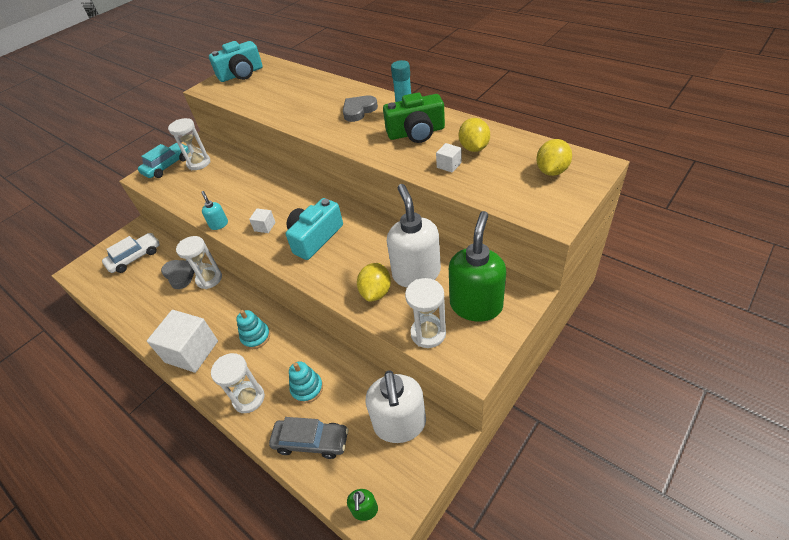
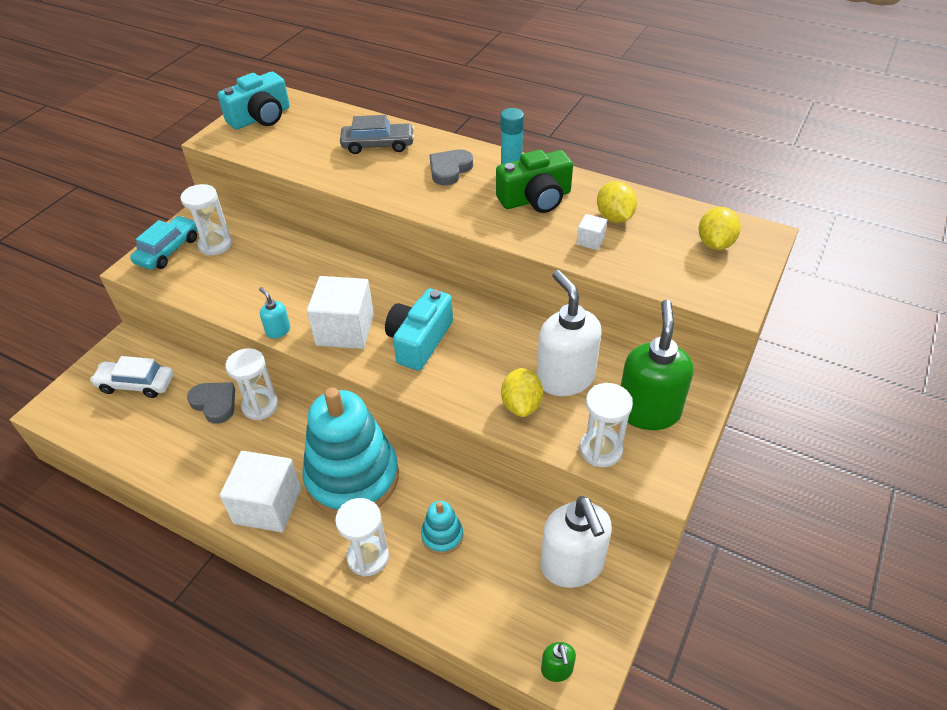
camera: 15 degrees left, 0 degrees up
(135, 257) = (136, 384): white car -> white car turned 120 degrees counterclockwise
(256, 337) = (352, 477): turquoise stacking toy -> turquoise stacking toy, size x2.36
(265, 226) = (345, 330): white cube -> white cube, size x2.24
(311, 441) = (467, 600): grey car -> grey car (378, 145)

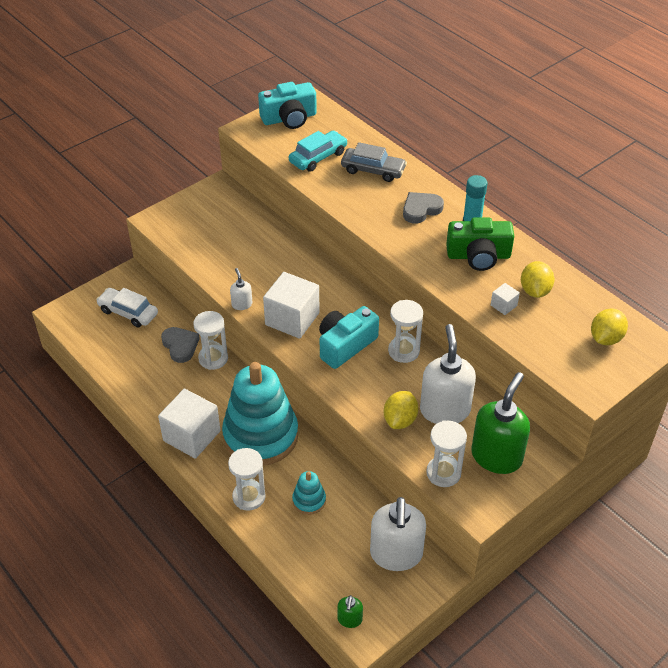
camera: 20 degrees right, 0 degrees up
(168, 250) = (183, 212): turquoise car -> turquoise car (318, 157)
(215, 245) = (220, 217): white hourglass -> white hourglass (403, 351)
(278, 330) = (242, 304): turquoise soap dispenser -> white soap dispenser

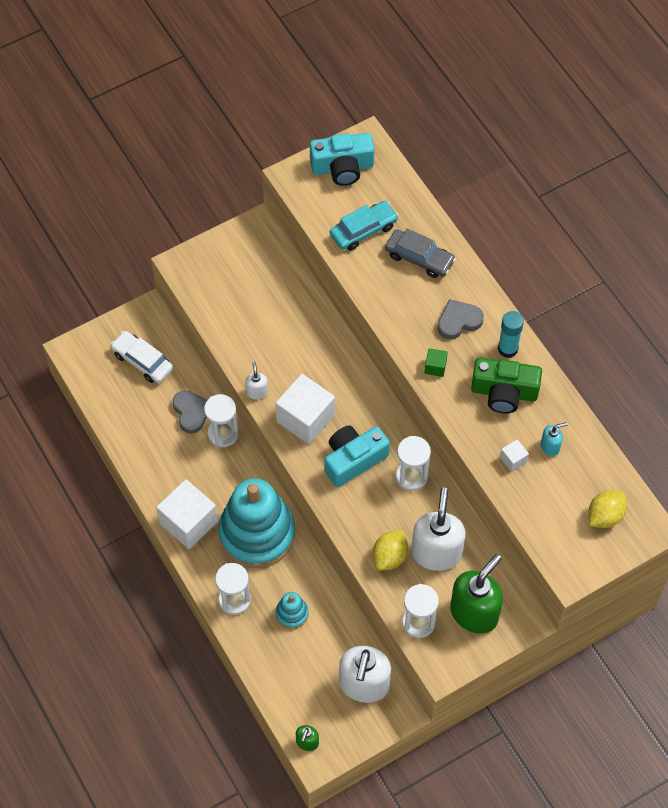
camera: 10 degrees right, 15 degrees up
(409, 245) = (435, 367): none -> green cube
(535, 291) = (550, 446): yellow lemon -> turquoise soap dispenser

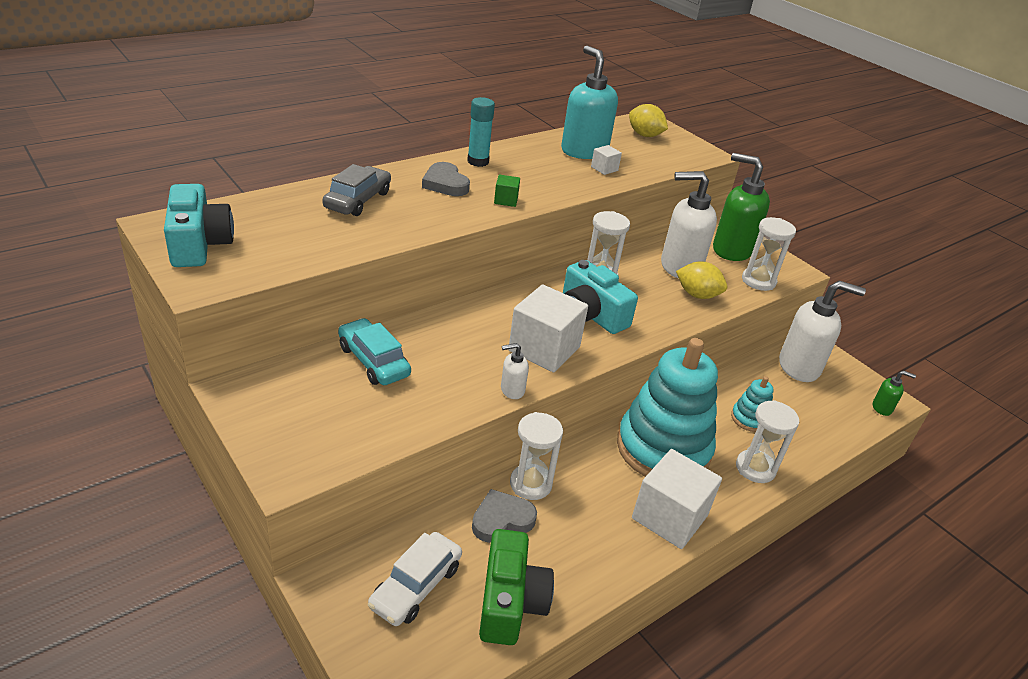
camera: 100 degrees left, 25 degrees down
(363, 230) = (309, 234): turquoise car -> turquoise car (373, 361)
(504, 392) = (530, 167): green camera -> green camera (510, 602)
(550, 446) = (584, 151): turquoise soap dispenser -> turquoise soap dispenser, size x2.20

